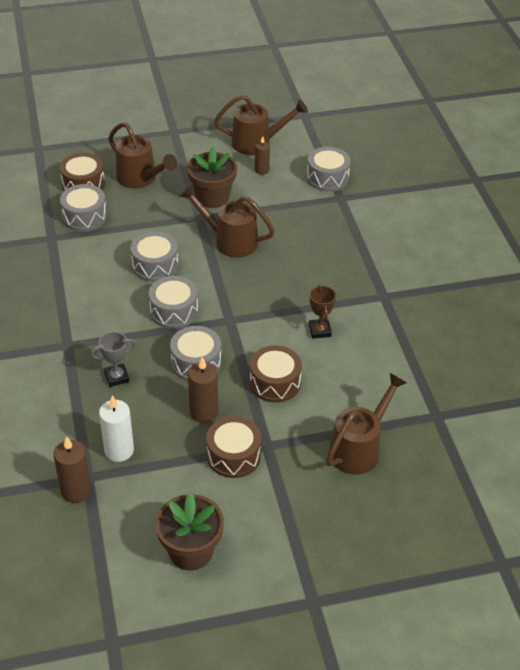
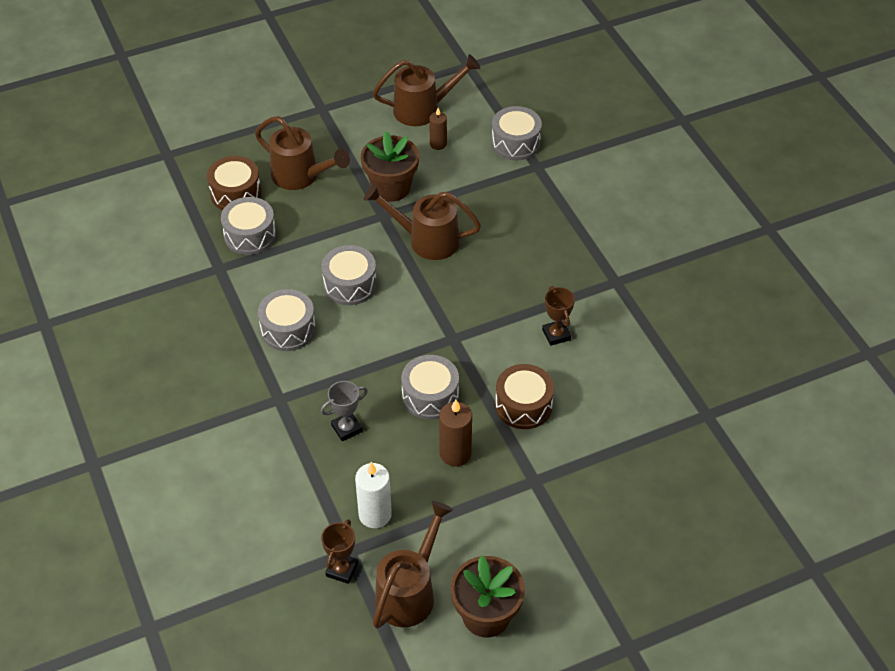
camera: 10 degrees left, 5 degrees up
(76, 491) = (342, 570): brown candle -> brown trophy
(174, 311) = (387, 338): grey drum -> grey drum (288, 329)
(233, 456) = (502, 499): brown drum -> none
(359, 448) = (634, 466): brown watering can -> brown watering can (410, 592)

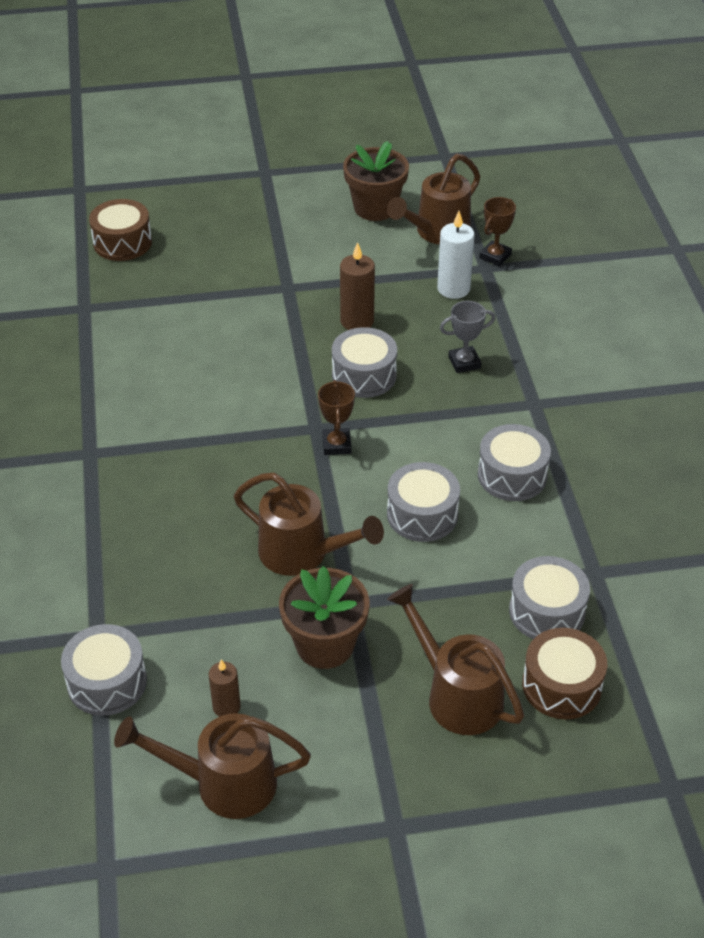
camera: 165 degrees left, 5 degrees down
(523, 405) = (267, 349): brown drum -> brown drum (122, 242)
(556, 335) = (195, 408): brown trophy -> brown trophy (336, 445)

